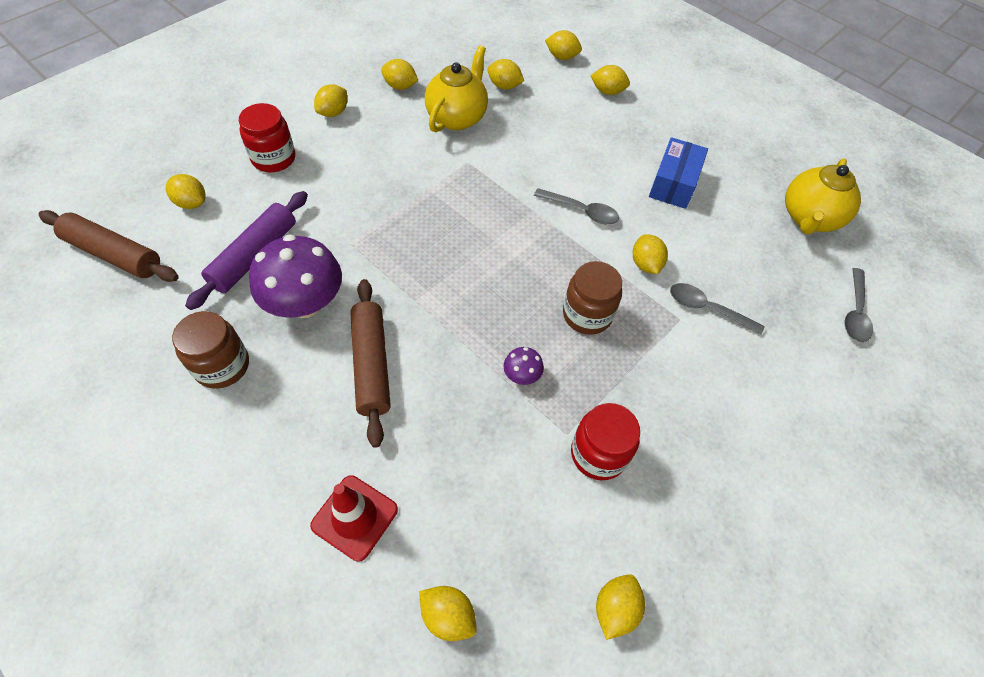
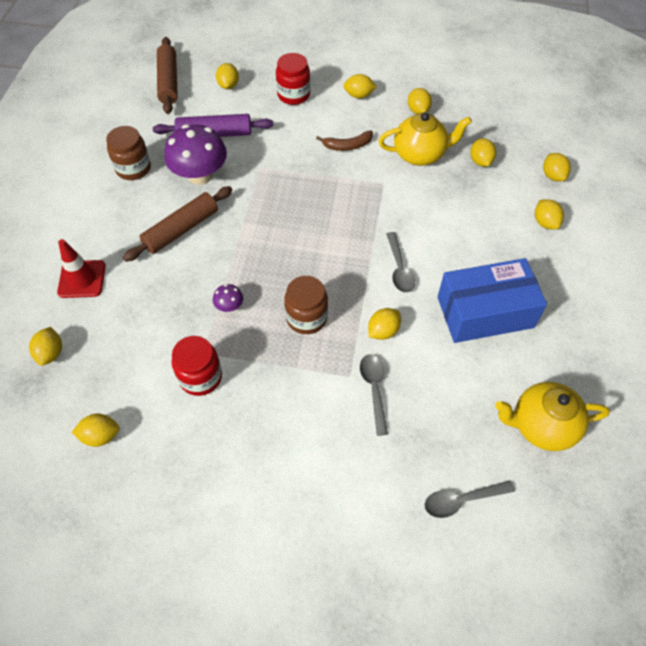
camera: 60 degrees right, 0 degrees up
(392, 159) = (347, 146): none -> brown banana
(673, 183) = (485, 312): blue box -> blue box, size x1.54

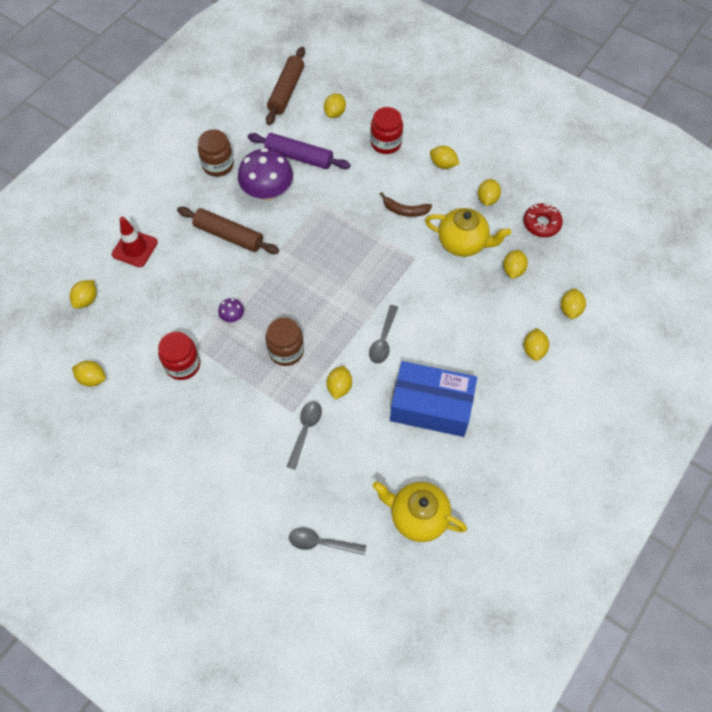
camera: 25 degrees right, 5 degrees up
(181, 229) = (229, 235): brown rolling pin -> brown rolling pin turned 45 degrees clockwise
(383, 331) = (339, 387): yellow lemon -> yellow lemon turned 60 degrees counterclockwise
(479, 114) = (541, 224): none -> red donut

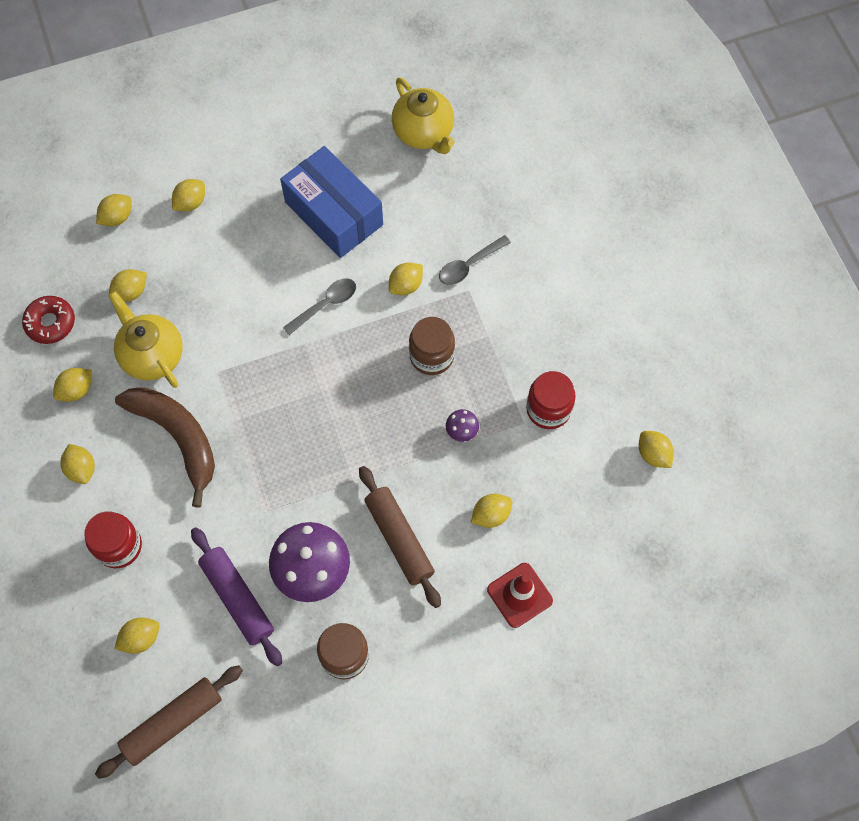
camera: 145 degrees left, 5 degrees up
(86, 300) = (612, 559): yellow lemon -> yellow lemon (491, 515)
(322, 543) = (523, 163): grey spoon -> none
(405, 210) = (177, 437): brown banana -> brown banana, size x1.96

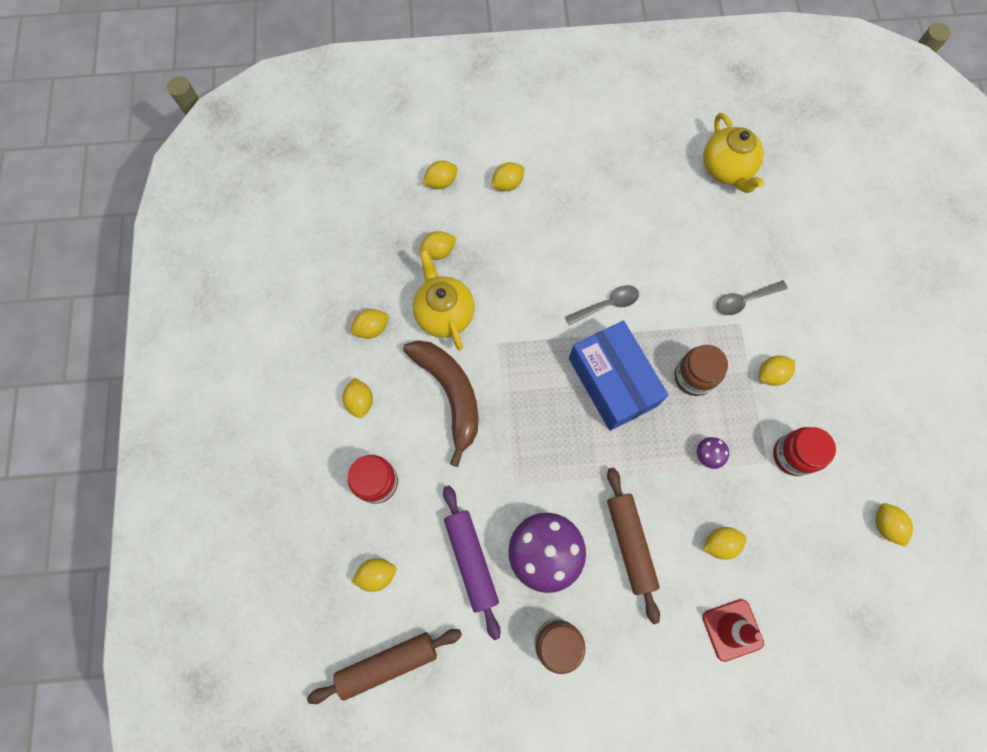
camera: 15 degrees right, 5 degrees up
(50, 323) = (363, 262): red donut -> none
(334, 213) = (631, 223): blue box -> blue box (612, 382)
(406, 285) = (683, 305): yellow lemon -> yellow lemon (771, 374)

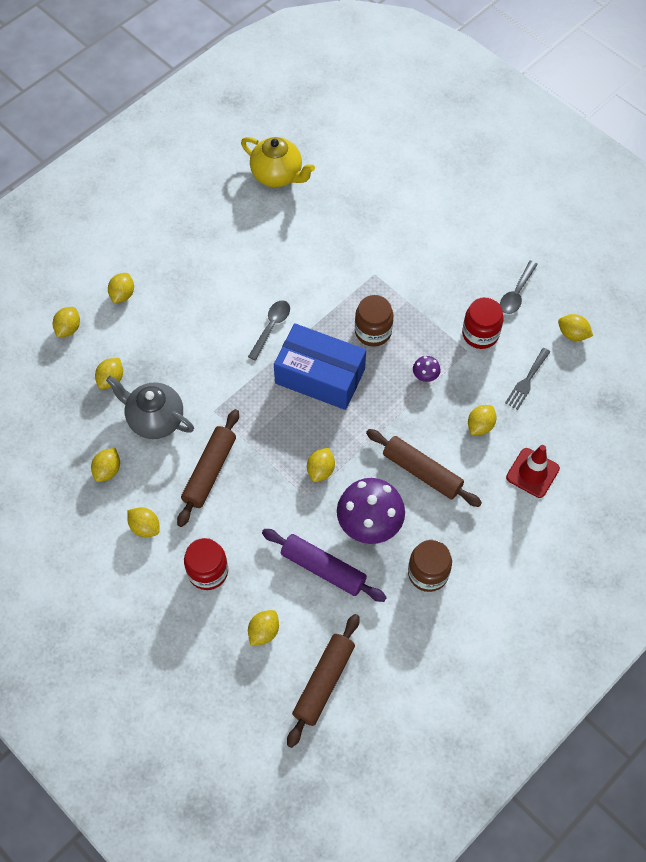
camera: 40 degrees left, 10 degrees down
(444, 313) = (155, 419): yellow teapot -> grey teapot
(450, 394) = (209, 471): brown banana -> brown rolling pin
(745, 300) = (365, 256): grey spoon -> grey spoon (516, 293)
(771, 374) = (423, 292): yellow lemon -> yellow lemon (321, 470)
(800, 536) = (527, 381): none -> grey fork

